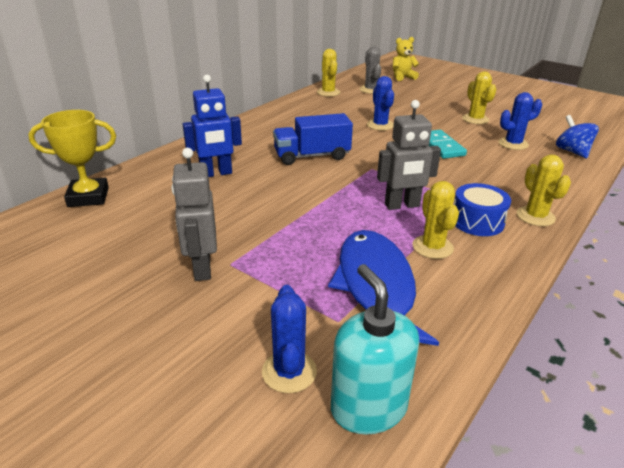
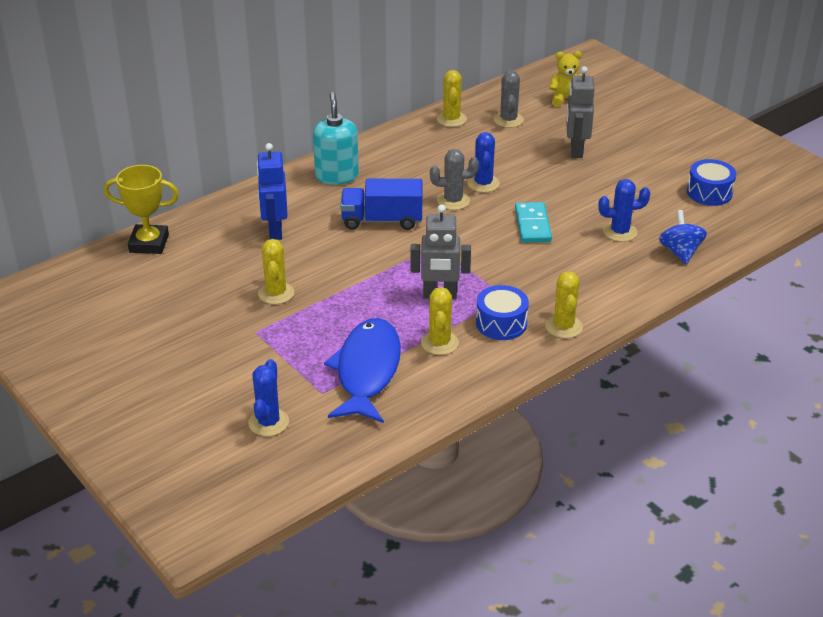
camera: 15 degrees right, 5 degrees up
(201, 268) = (231, 332): grey robot -> grey robot (576, 150)
(216, 173) = (275, 231): blue robot -> blue robot turned 90 degrees clockwise
(364, 138) = (453, 201): none -> grey cactus
(368, 407) = (312, 454): turquoise soap dispenser -> turquoise soap dispenser (337, 176)
(475, 119) = (605, 188): yellow cactus -> yellow cactus (276, 293)
(552, 115) = (709, 193): none -> blue drum

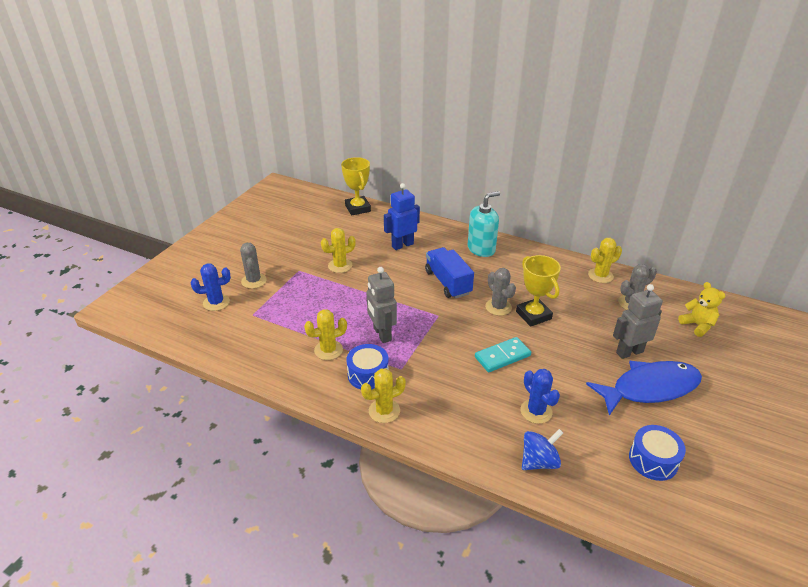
camera: 65 degrees right, 0 degrees up
(245, 377) = (254, 281): none -> grey cactus
(367, 371) = (282, 326): blue fish -> blue fish (649, 388)
(483, 183) = (533, 315): blue cactus -> yellow trophy

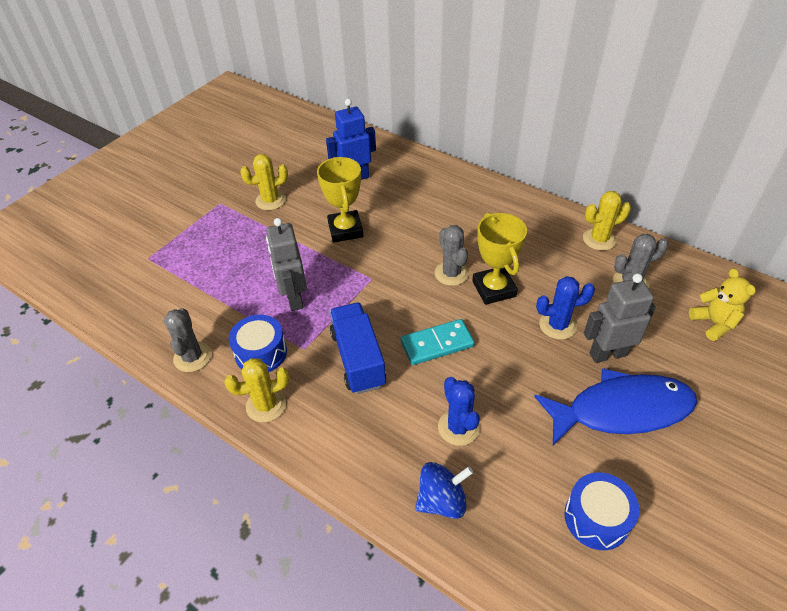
camera: 10 degrees right, 10 degrees up
(216, 302) = (111, 239): blue cactus -> blue cactus (557, 325)
(254, 281) = (163, 213): grey cactus -> grey cactus (192, 357)
(328, 350) = (223, 314): yellow cactus -> none
(358, 208) = (314, 124): yellow trophy -> yellow trophy (345, 230)
(448, 282) = (396, 234): blue truck -> blue truck (358, 359)
(481, 249) = (452, 190): turquoise soap dispenser -> none

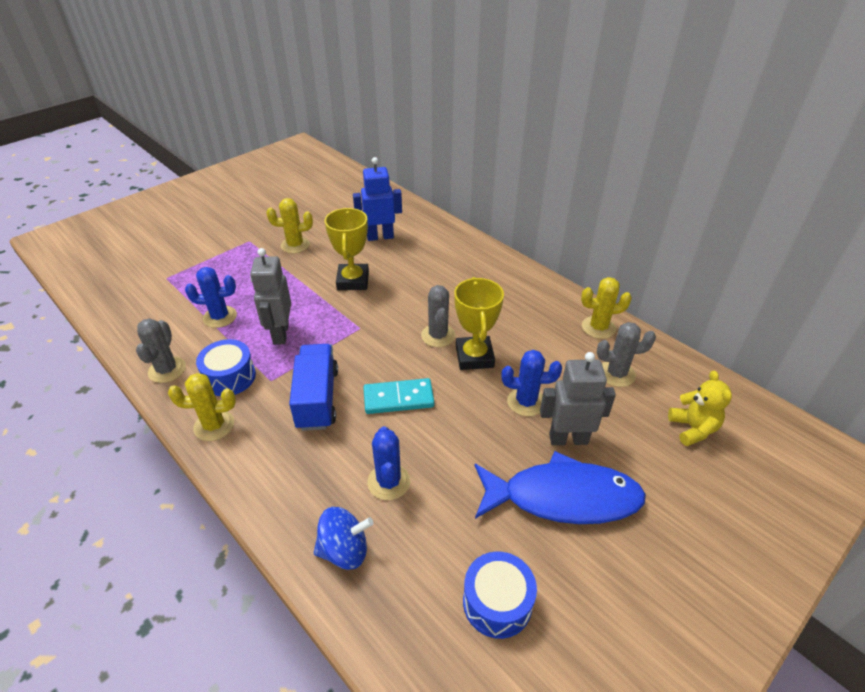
camera: 10 degrees right, 5 degrees down
(224, 291) = (220, 317): none -> blue cactus

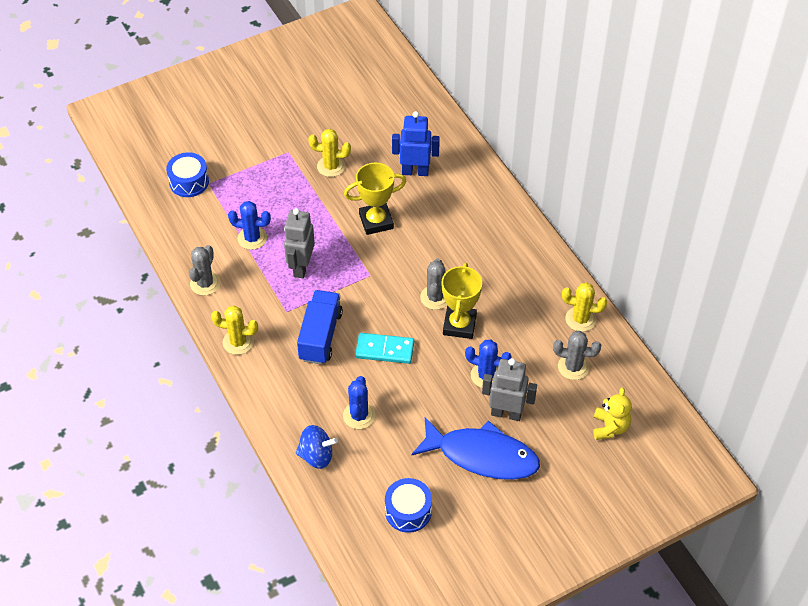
camera: 15 degrees right, 10 degrees up
(230, 377) = (254, 301): blue drum -> blue drum (189, 182)
(353, 281) = (376, 221): yellow trophy -> yellow trophy turned 60 degrees clockwise

